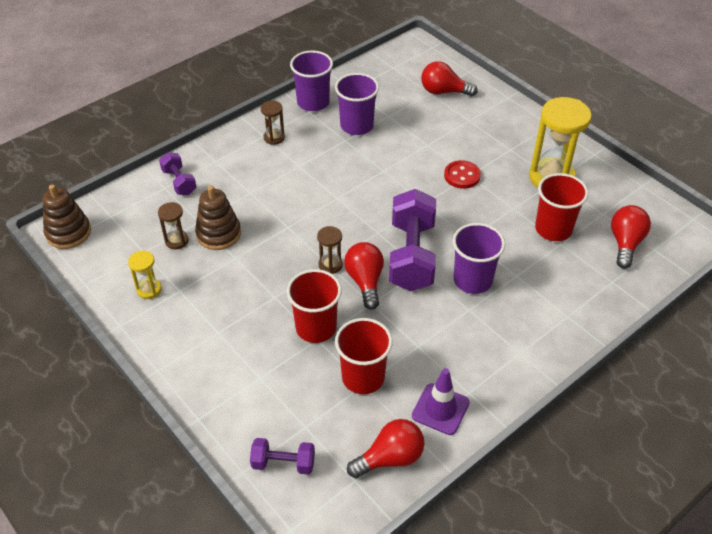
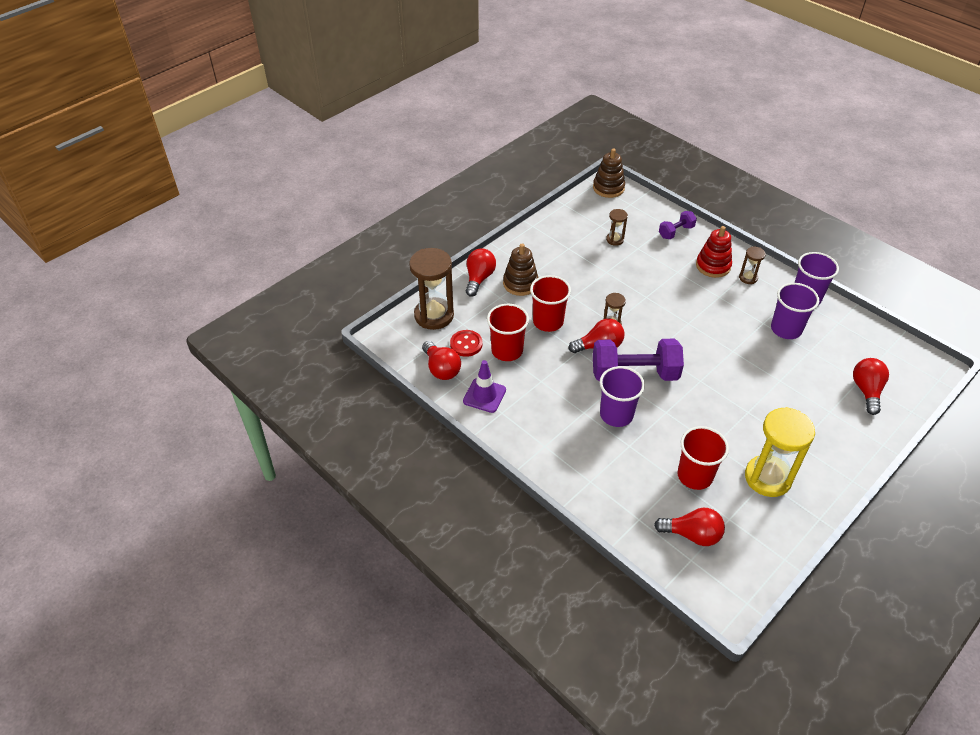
camera: 85 degrees right, 0 degrees up
(149, 289) = (566, 233): yellow hourglass -> none
(216, 400) = (479, 278): none -> red light bulb
(218, 234) = (627, 260): brown stacking toy -> brown stacking toy (520, 283)
(248, 161) = (713, 266): none -> red stacking toy
(283, 463) = (434, 315): purple dumbbell -> brown hourglass
(462, 176) = (745, 406): red button -> red button (466, 344)

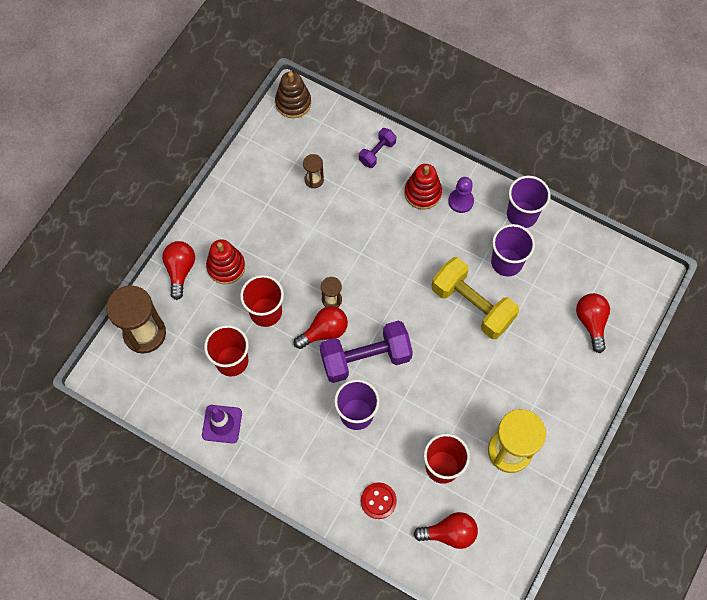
camera: 15 degrees left, 20 degrees up
(441, 369) = (170, 401): red light bulb -> none
(466, 344) = (188, 363): red button -> red button (378, 501)
(520, 283) = (226, 267): brown stacking toy -> red stacking toy
(747, 354) = (472, 305): none -> yellow dumbbell
(748, 278) = (461, 201): brown hourglass -> purple pawn

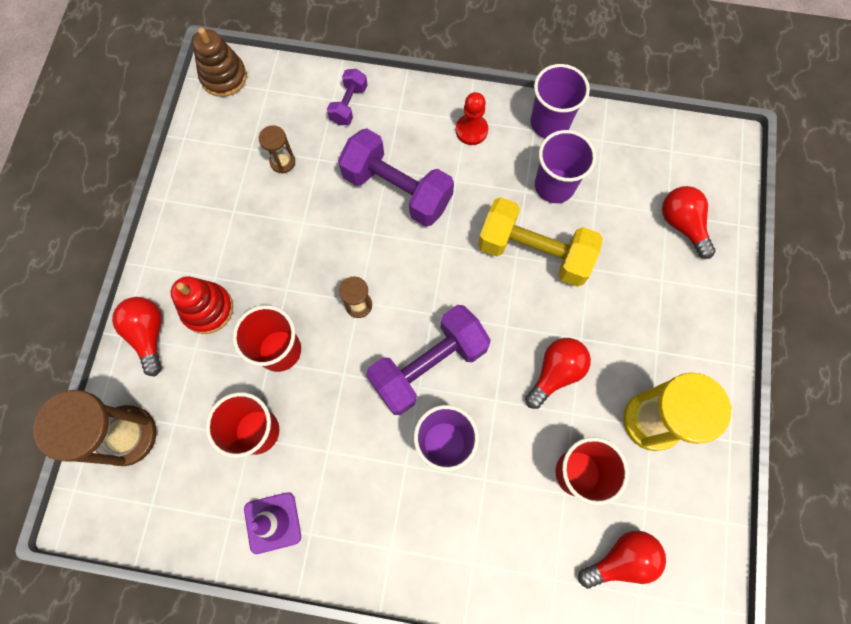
camera: 20 degrees left, 5 degrees up
(324, 331) = (364, 349): red light bulb -> red light bulb (555, 373)
(378, 501) = (515, 550): red button -> none
(389, 227) = (397, 190): none -> purple dumbbell
(422, 193) = (422, 135): red stacking toy -> none
(461, 201) = (471, 130): purple pawn -> red pawn

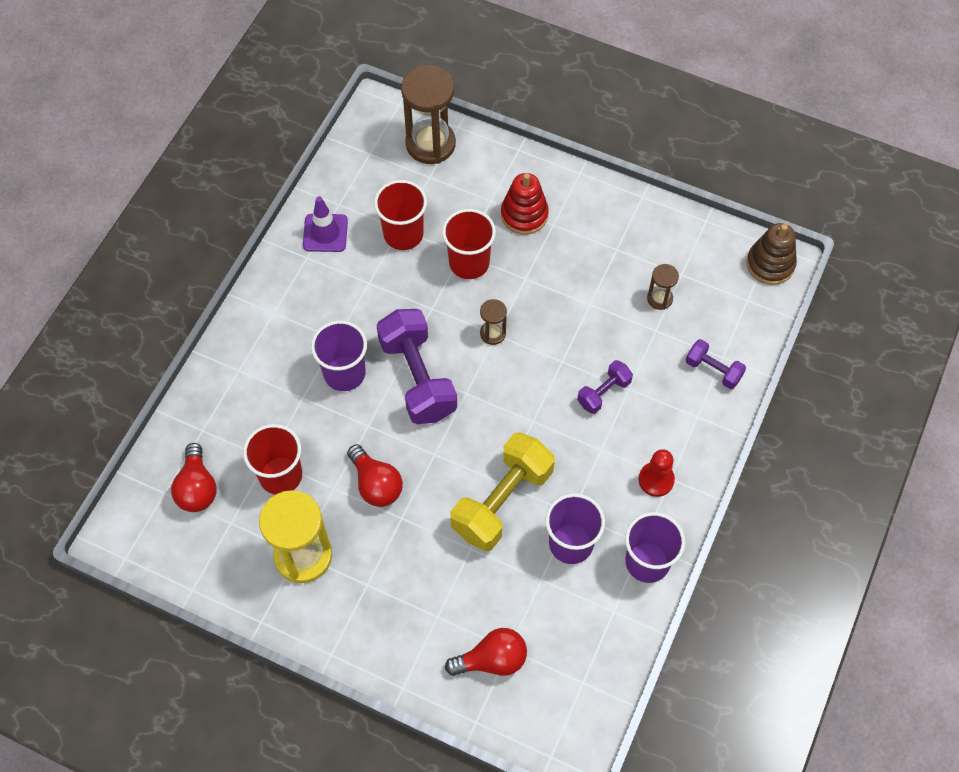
camera: 105 degrees right, 10 degrees down
(148, 334) = (513, 169): red light bulb -> none
(397, 190) = (603, 393): purple dumbbell -> purple dumbbell, size x0.51

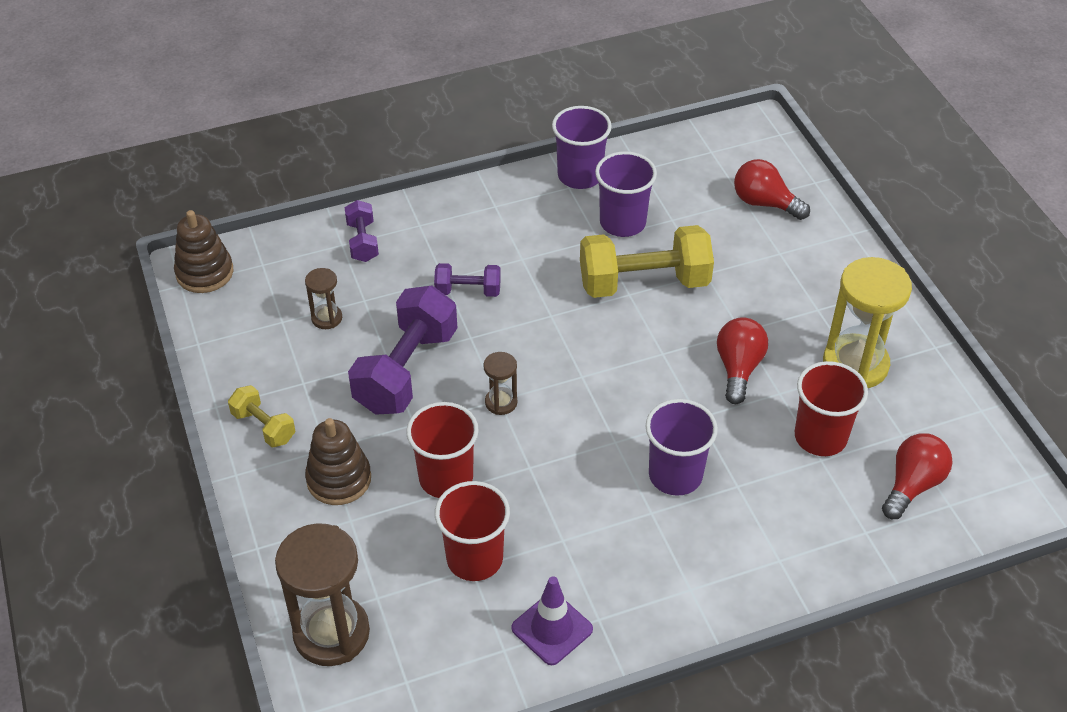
camera: 135 degrees left, 15 degrees down
(417, 378) = (611, 419): purple dumbbell -> purple dumbbell (406, 370)
(524, 215) = (339, 479): red stacking toy -> brown stacking toy
(601, 208) = (264, 426): none -> yellow dumbbell
(656, 480) = (507, 212): red pawn -> none

